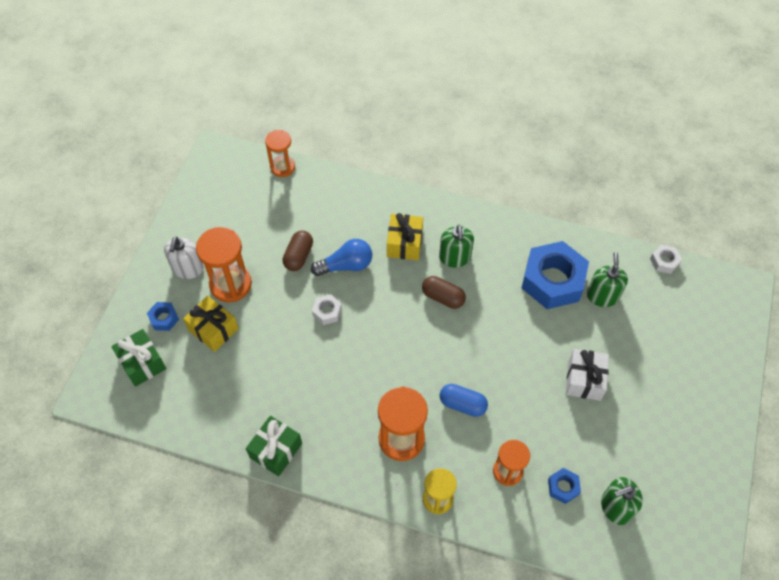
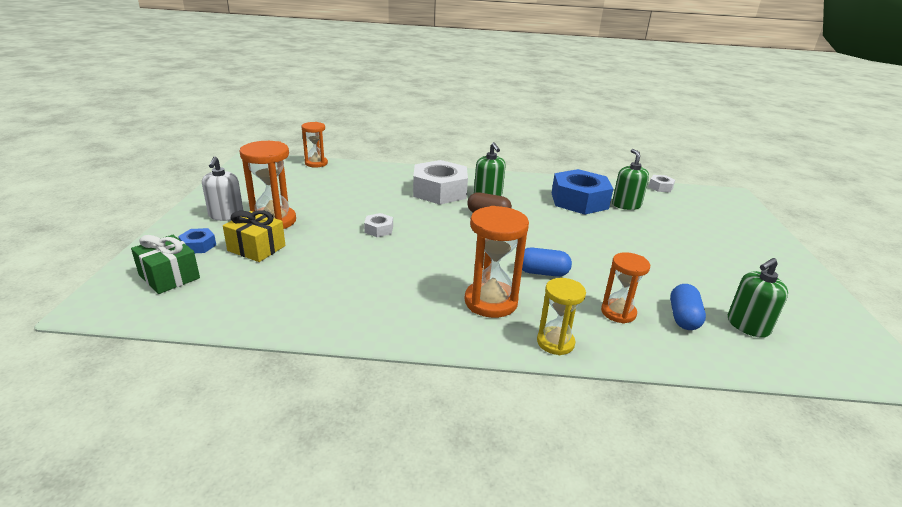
camera: 15 degrees left, 30 degrees down
(276, 450) = (345, 326): green gift -> none
(298, 256) = (341, 202): brown capsule -> none
(346, 265) = (389, 204): blue light bulb -> none
(404, 243) = (439, 191): yellow gift -> white nut
(563, 487) = (683, 317): blue nut -> blue capsule
(584, 380) = (647, 248): white gift -> none

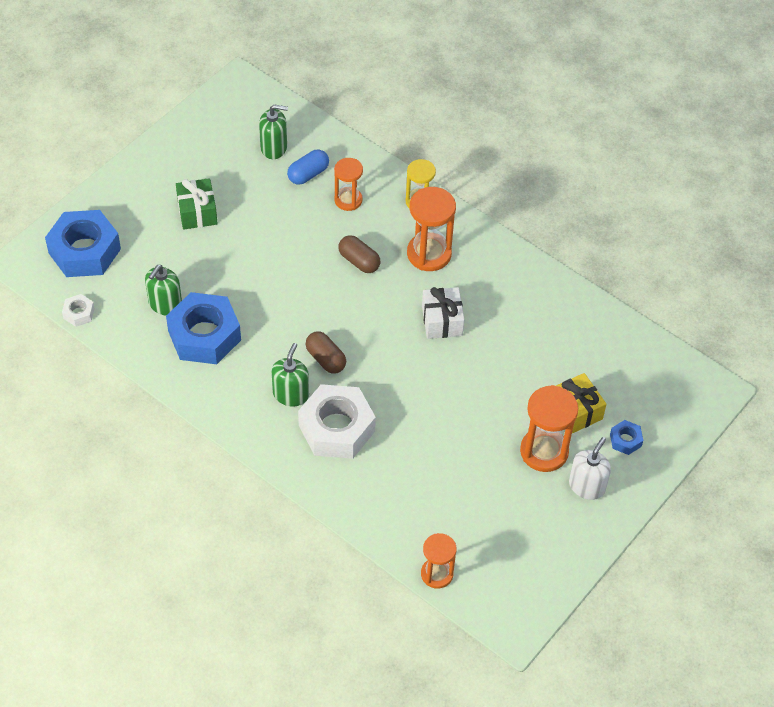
camera: 145 degrees left, 25 degrees up
(169, 276) = (657, 403): green gift -> green gift (197, 212)
(379, 229) = (451, 387): white nut -> none
(426, 261) = (442, 321): none -> white gift
(542, 272) = (359, 261): blue capsule -> brown capsule
(716, 210) = (84, 251): none -> blue nut

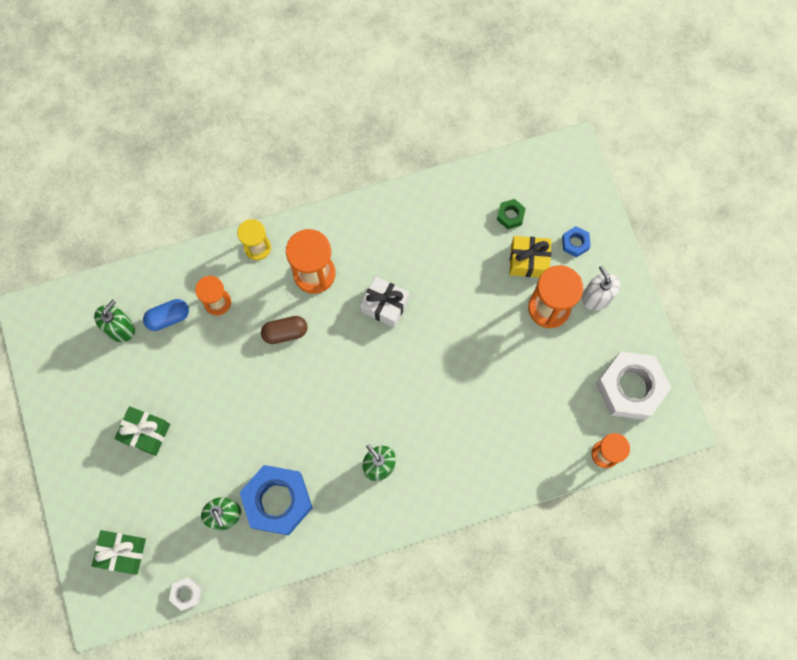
camera: 55 degrees left, 20 degrees up
(84, 251) = (122, 552): blue nut -> green gift
(308, 174) = (168, 317): blue capsule -> blue capsule turned 75 degrees clockwise
(325, 359) = (363, 417): brown capsule -> none
(336, 428) = (433, 449): white nut -> white nut (630, 388)
(608, 373) = (510, 216): none -> green nut

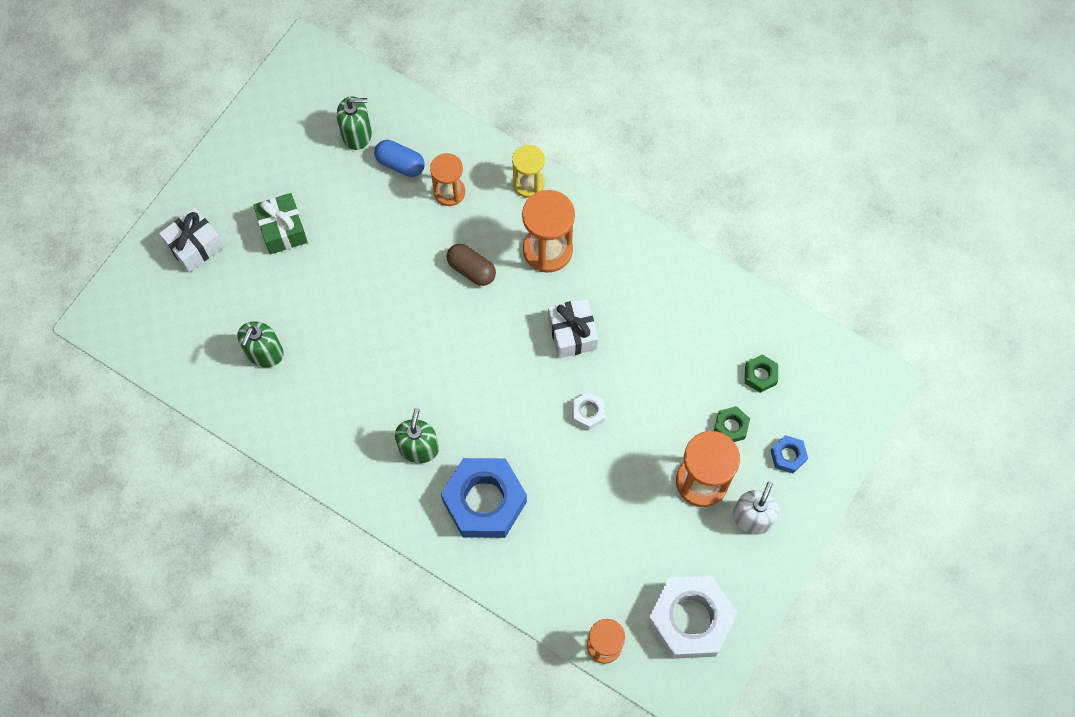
camera: 50 degrees right, 5 degrees down
(103, 502) = (195, 246): none -> white gift
(122, 552) = (164, 296): green gift -> none
(186, 594) = (170, 377): white nut -> white nut (588, 412)
(277, 501) = (313, 387): blue nut -> blue nut (484, 501)
(528, 261) = (731, 426): yellow gift -> green nut

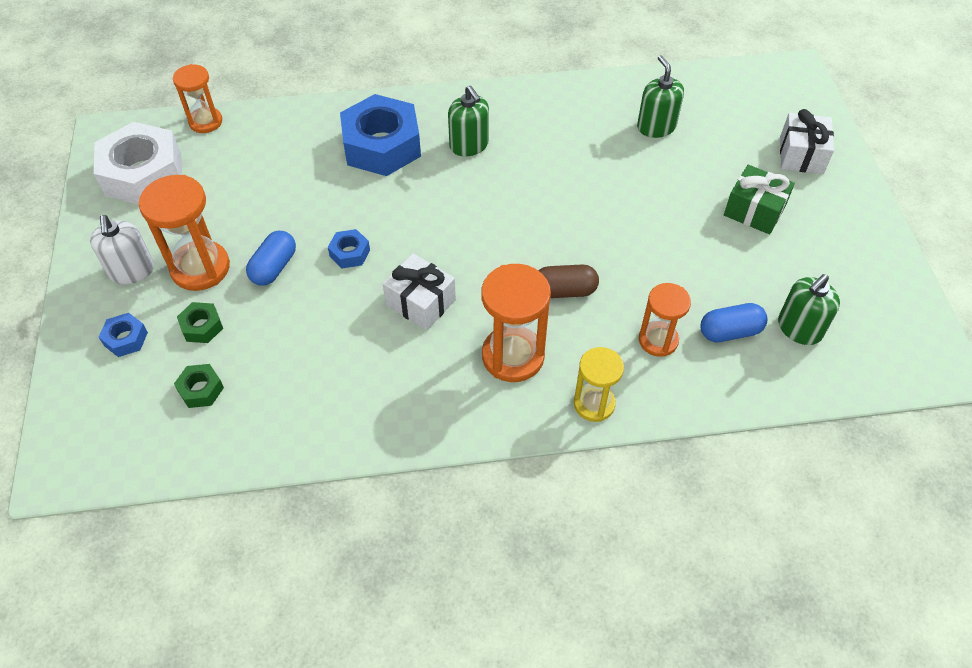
camera: 140 degrees right, 15 degrees down
(588, 412) = (350, 253): white nut -> blue nut
(649, 441) = (274, 267): none -> blue capsule

